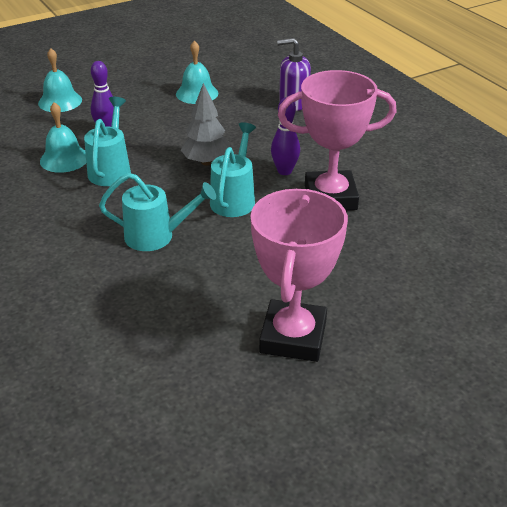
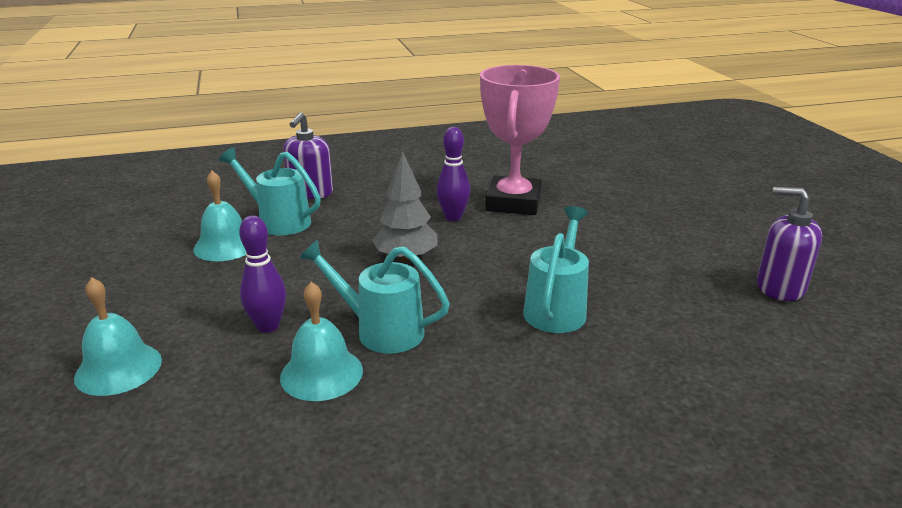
camera: 75 degrees left, 10 degrees down
(229, 363) = (780, 287): none -> purple soap dispenser
(234, 198) = (495, 251): turquoise watering can -> turquoise watering can (278, 221)
(293, 337) = (734, 251): pink trophy -> none

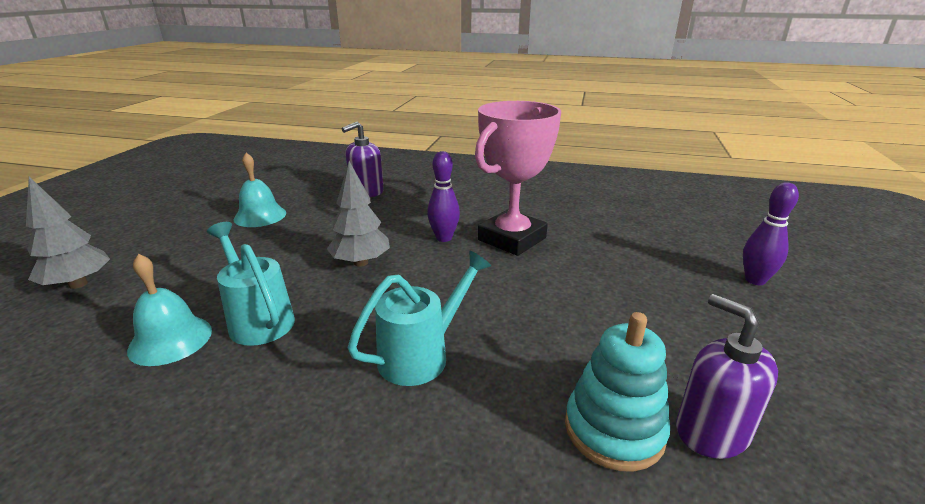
camera: 30 degrees right, 0 degrees up
(118, 368) = (78, 284): turquoise bell -> grey tree
(268, 326) = (196, 286): purple bowling pin -> purple bowling pin (755, 280)
(278, 221) = (316, 207): turquoise watering can -> none
(730, 306) = (614, 430): none -> turquoise stacking toy

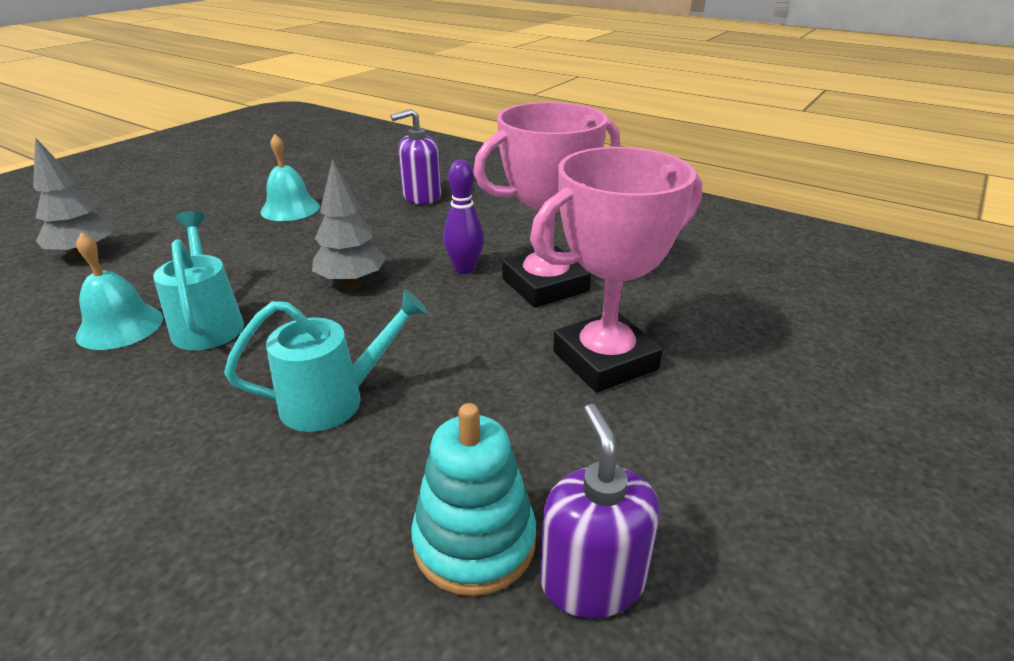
camera: 20 degrees right, 5 degrees up
(595, 281) = (605, 360): none -> pink trophy
(755, 280) = (839, 407): purple bowling pin -> none

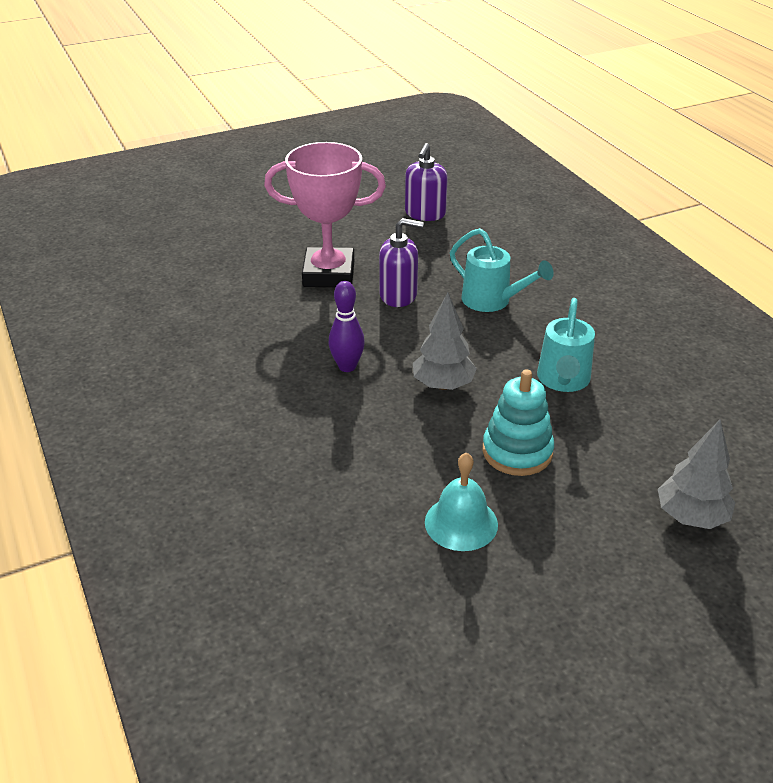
camera: 150 degrees left, 5 degrees up
(120, 326) = (630, 400): turquoise bell -> none
(335, 400) = (492, 301): turquoise watering can -> turquoise watering can turned 150 degrees counterclockwise
(421, 197) = (302, 488): purple soap dispenser -> purple soap dispenser (398, 295)
(474, 542) = (459, 233): turquoise stacking toy -> turquoise stacking toy (517, 452)
(545, 285) = (304, 331): pink trophy -> none

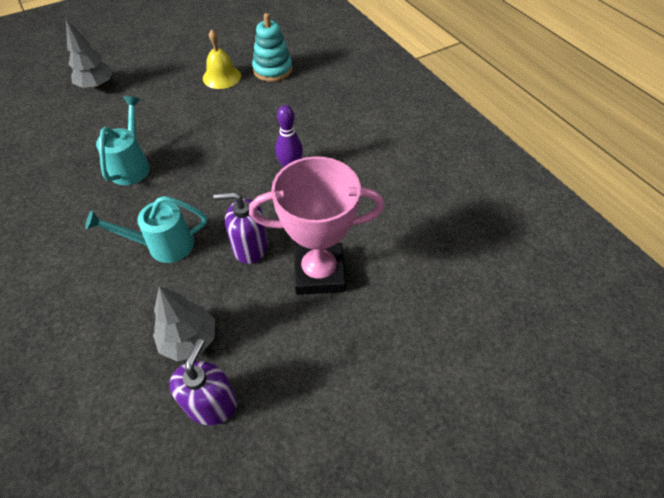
camera: 175 degrees right, 15 degrees up
(443, 385) = (220, 157): grey tree -> grey tree (189, 340)
(461, 523) = (221, 77): turquoise bell -> yellow bell
(492, 301) = (163, 245): turquoise watering can -> turquoise watering can turned 45 degrees counterclockwise
(517, 452) = (181, 114): turquoise stacking toy -> turquoise stacking toy (272, 70)

